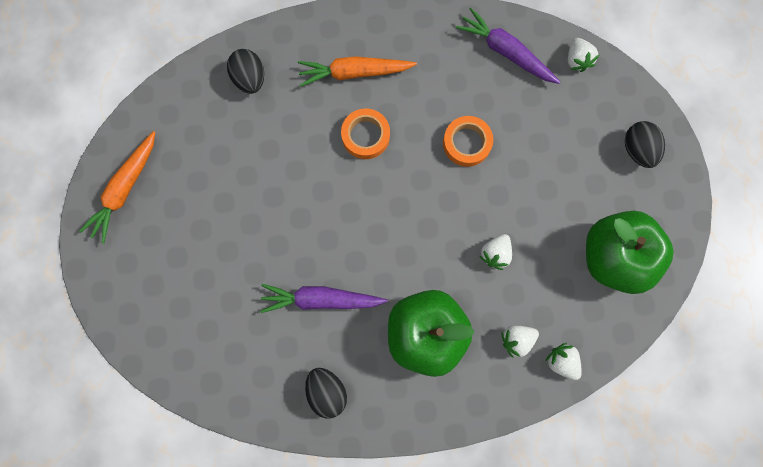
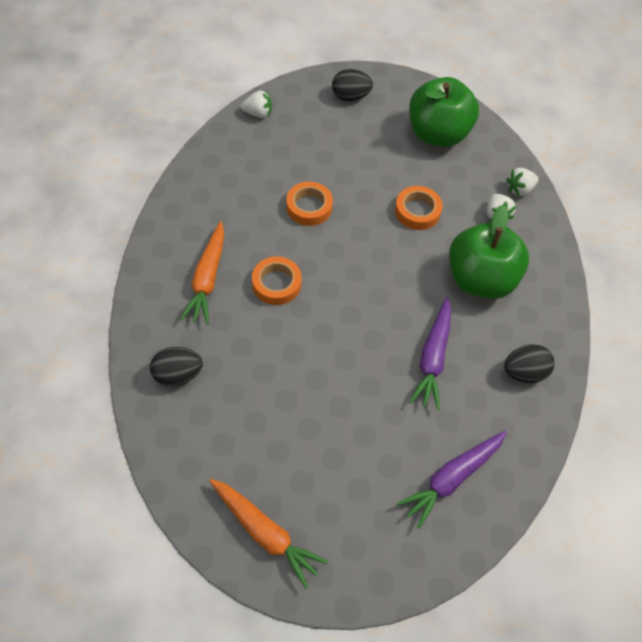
camera: 80 degrees left, 20 degrees down
(495, 253) = (417, 211): white strawberry -> orange tape
(506, 52) = (231, 158): purple carrot -> purple carrot (452, 478)

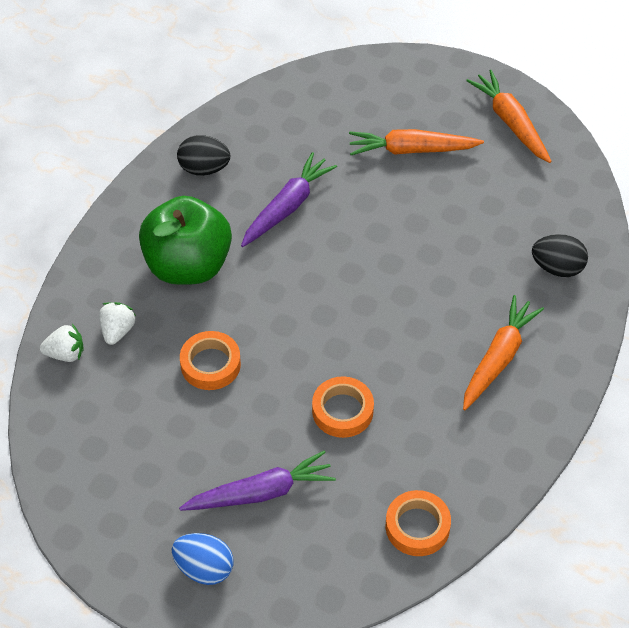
camera: 155 degrees left, 5 degrees down
(258, 113) = (353, 581): white strawberry -> none
(276, 284) = (420, 328): orange tape -> orange tape (417, 527)
(350, 96) = (204, 568): black egg -> blue egg
(351, 460) = (411, 150): none -> orange carrot
(437, 134) = (117, 464): green apple -> none
(452, 478) = (327, 111): purple carrot -> purple carrot (261, 492)

